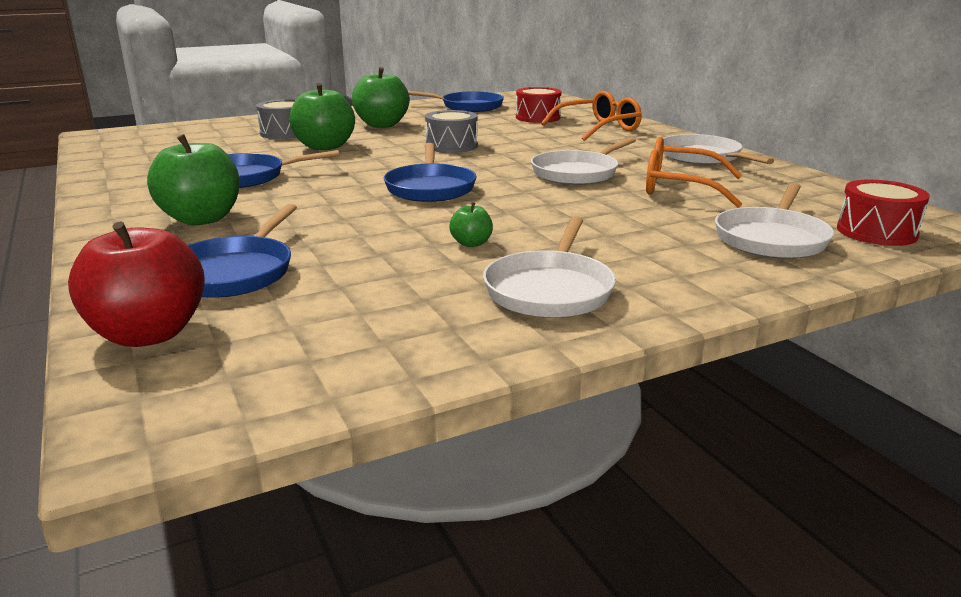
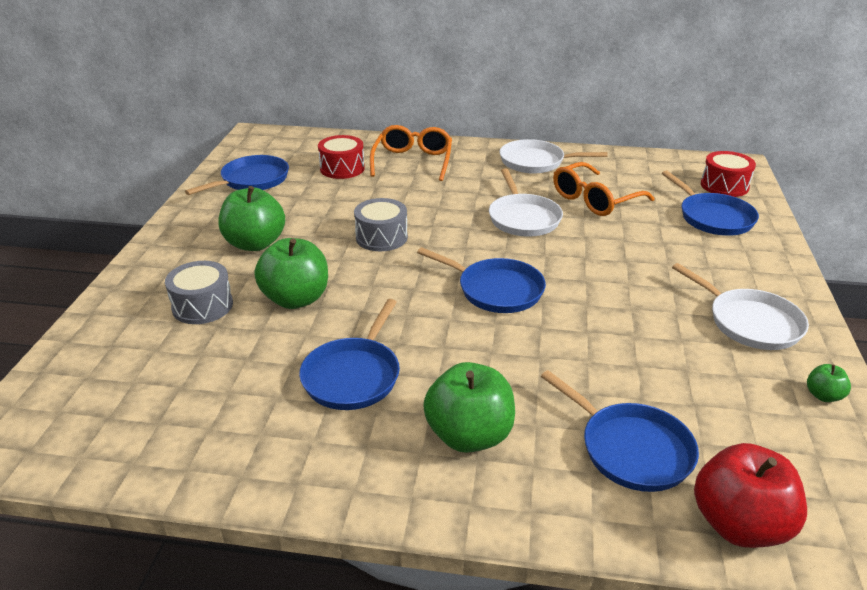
camera: 55 degrees left, 10 degrees up
(471, 243) = (645, 319): green apple -> green apple (823, 395)
(771, 238) = (713, 217): white pan -> blue pan

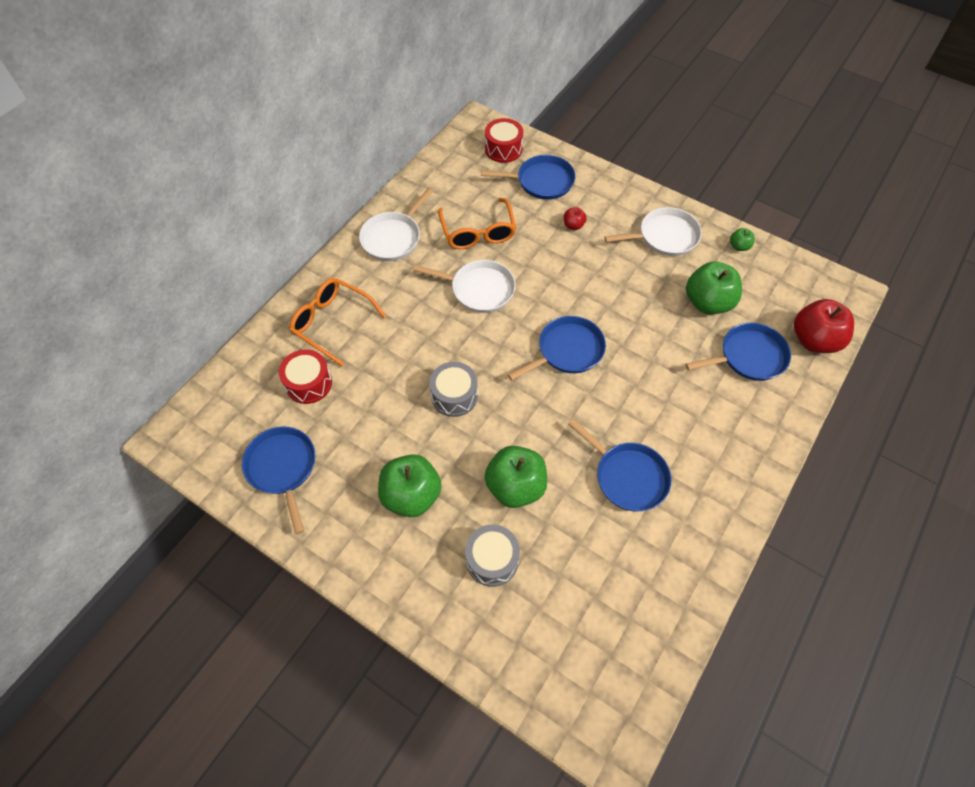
camera: 65 degrees left, 25 degrees up
(469, 435) = (710, 431): green apple -> green apple (708, 302)
(678, 252) = (573, 225): none -> red apple

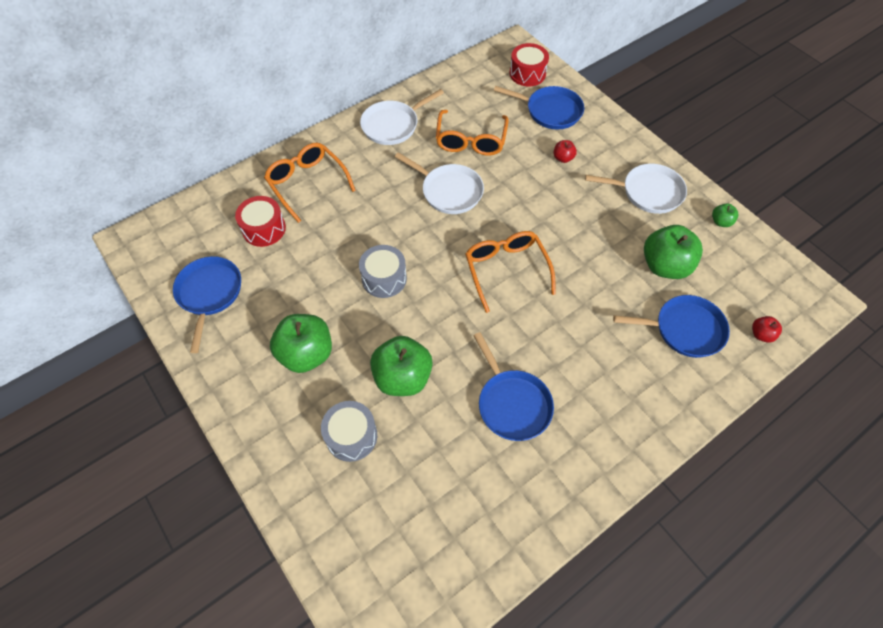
camera: 20 degrees right, 0 degrees up
(567, 351) = (506, 270): blue pan -> orange glasses
(814, 340) = (761, 334): red apple -> red apple, size x0.46

